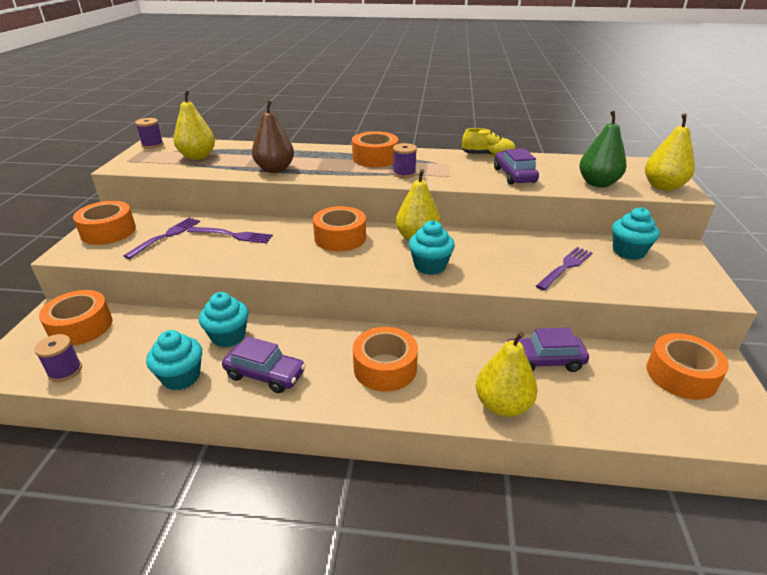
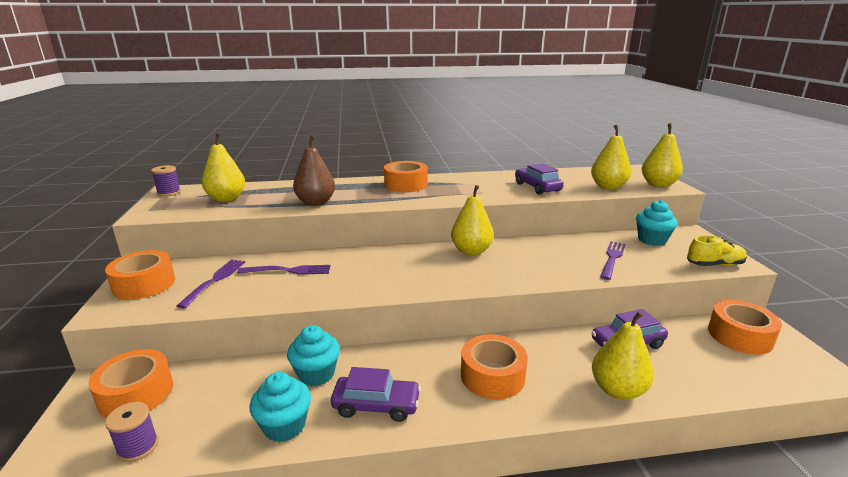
camera: 15 degrees left, 10 degrees down
(340, 238) = (399, 259): orange tape -> none
(404, 173) = (441, 194): purple spool -> none
(430, 266) = (498, 273): turquoise cupcake -> none
(488, 156) = (503, 174): yellow shoe -> yellow shoe (714, 265)
(598, 183) = (608, 187): green pear -> yellow pear

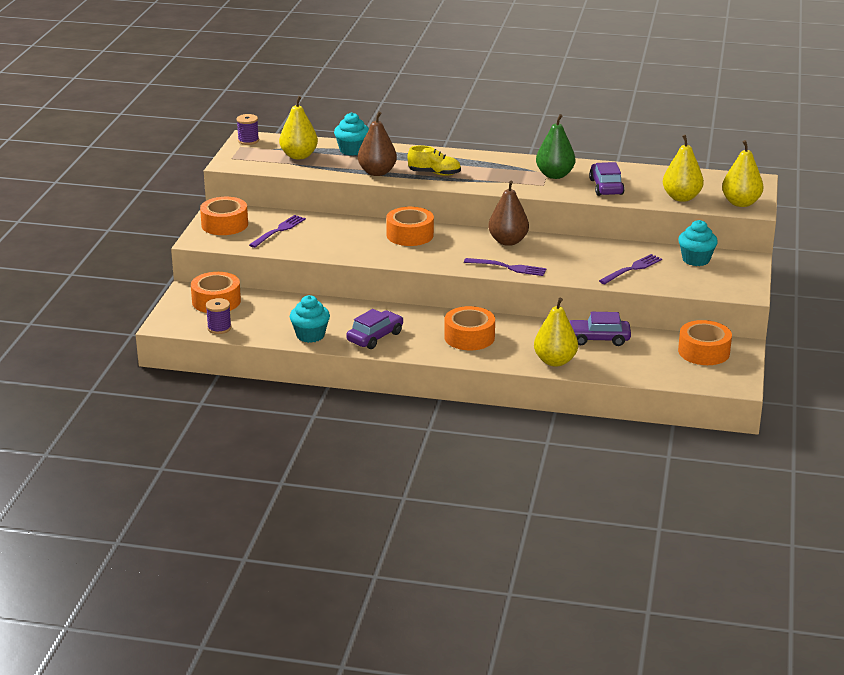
camera: 20 degrees right, 5 degrees up
(288, 270) = (339, 232): purple fork -> purple fork (508, 267)
(316, 374) = (341, 313): turquoise cupcake -> turquoise cupcake (352, 150)
(376, 405) = (375, 337): purple car -> purple car turned 75 degrees counterclockwise
(406, 185) = (475, 164): orange tape -> orange tape (410, 235)
(471, 251) = (508, 241): yellow pear -> brown pear
(484, 184) = (555, 175): none -> green pear
(714, 265) = (721, 290): yellow shoe -> yellow shoe (434, 173)

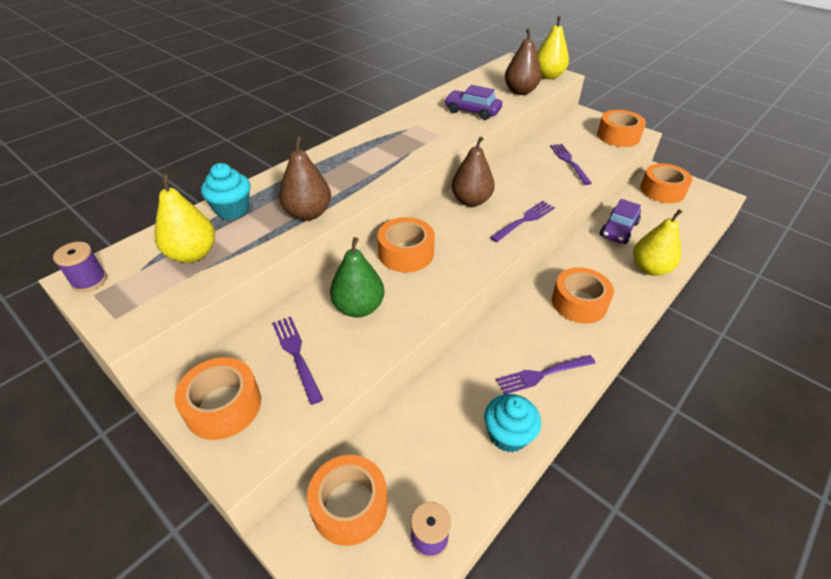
camera: 60 degrees left, 15 degrees up
(375, 337) = (542, 374): purple car -> purple fork
(434, 173) = (353, 180): yellow shoe -> none
(555, 175) = (426, 124): green pear -> green pear (359, 307)
(681, 197) = (520, 91): yellow pear -> brown pear
(696, 260) = (571, 132): turquoise cupcake -> none
(723, 284) = (618, 136): none -> orange tape

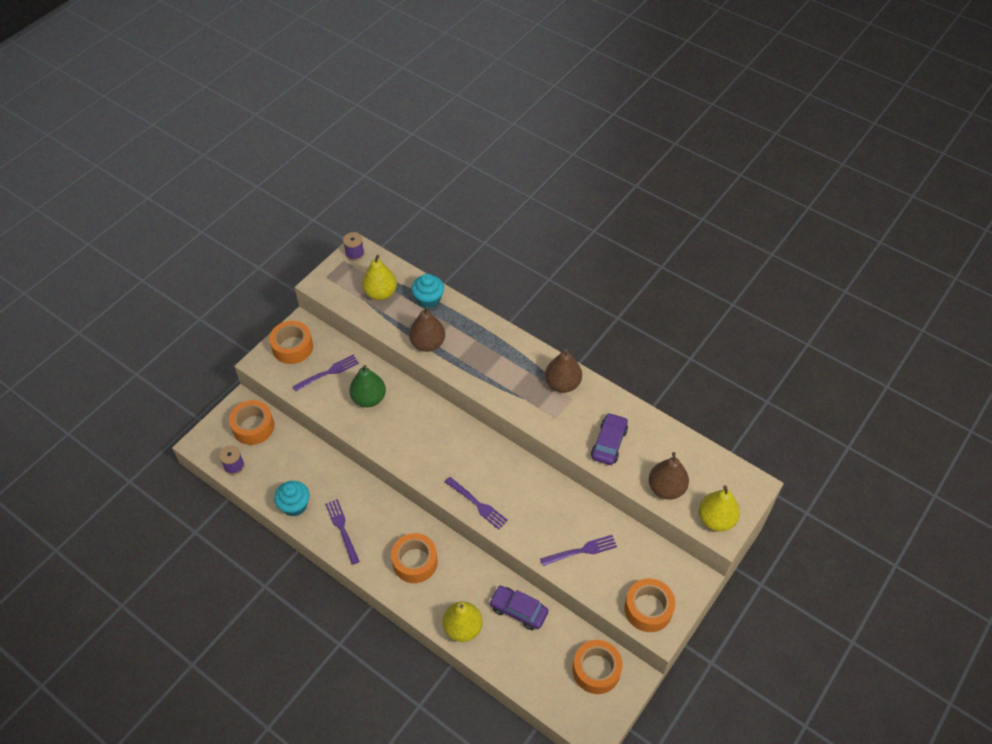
camera: 85 degrees right, 10 degrees up
(406, 253) = (427, 420): orange tape -> none
(471, 201) = (501, 463): brown pear -> brown pear (562, 384)

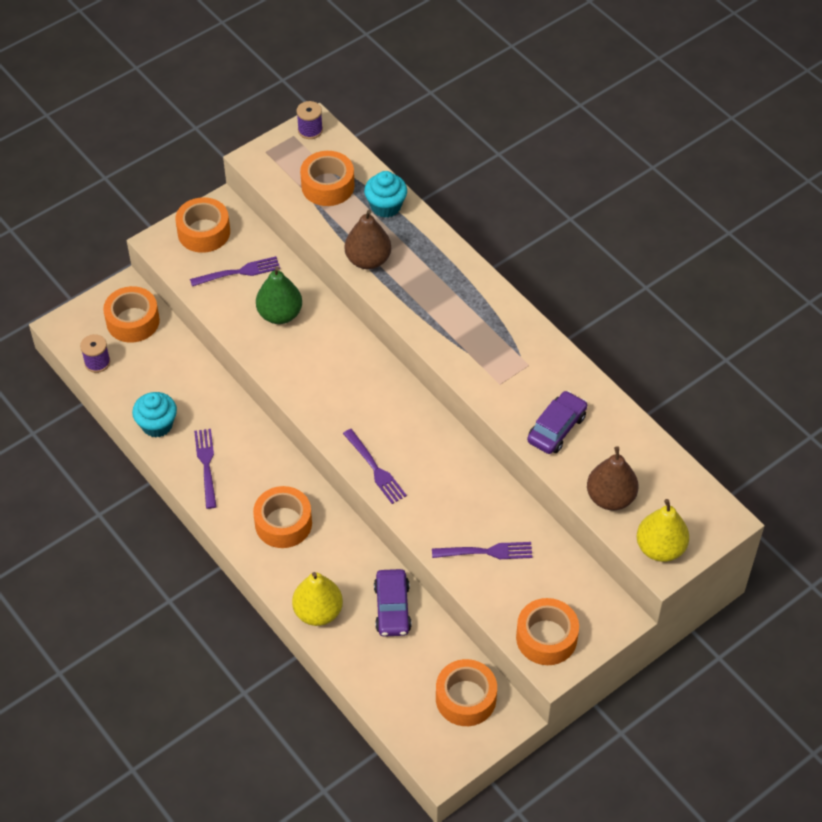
camera: 15 degrees right, 0 degrees up
(380, 293) = (328, 186): yellow pear -> orange tape
(518, 610) = (392, 608): purple car -> purple car turned 135 degrees counterclockwise
(562, 384) = (522, 345): brown pear -> none

